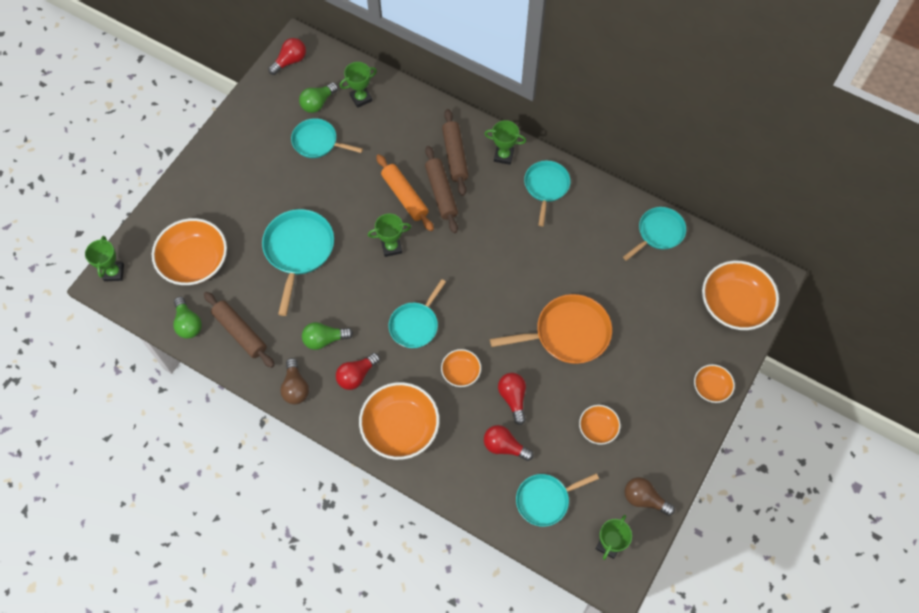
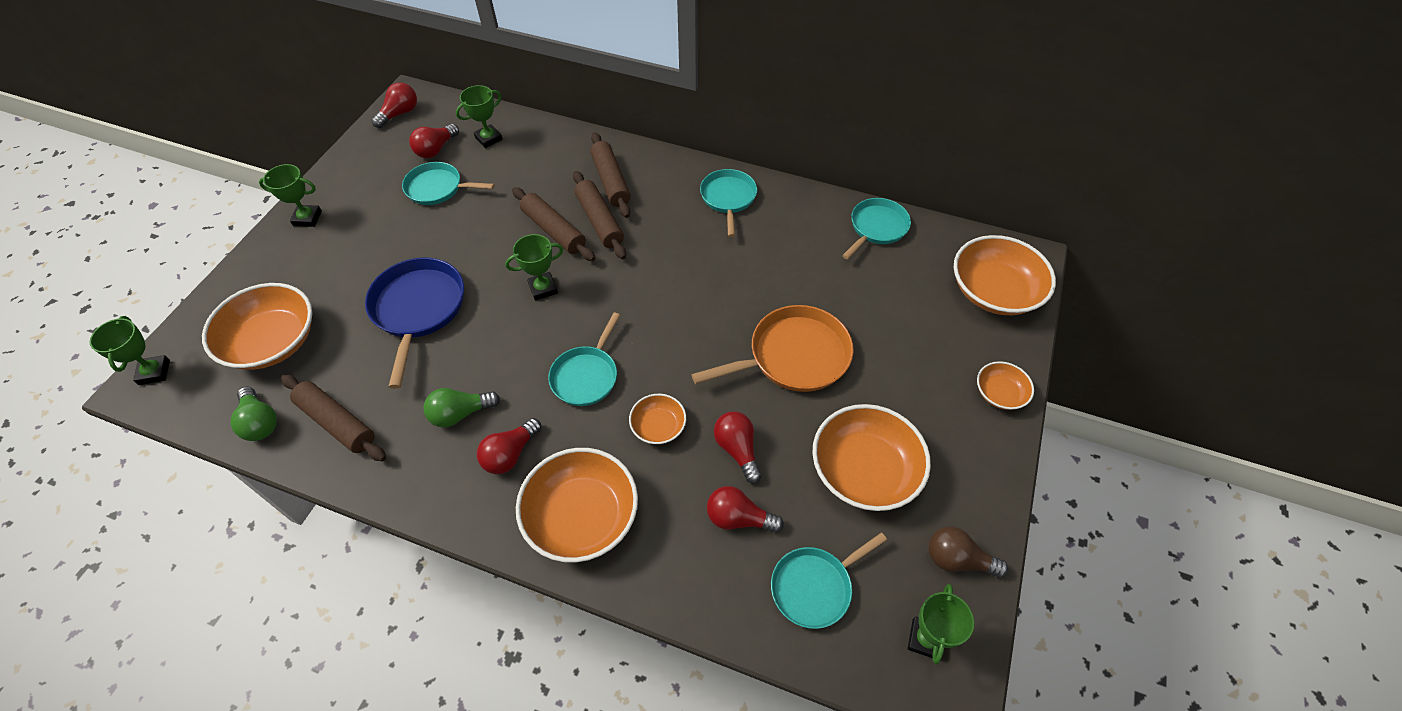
camera: 10 degrees left, 10 degrees down
(295, 387) = (421, 485): brown light bulb -> none
(298, 250) = (418, 309): turquoise pan -> blue pan
(318, 103) = (436, 149): green light bulb -> red light bulb
(405, 196) = (554, 230): orange rolling pin -> brown rolling pin
(503, 156) = (670, 174): green trophy -> green trophy (307, 218)
(598, 428) = (864, 470): orange bowl -> orange bowl, size x1.93

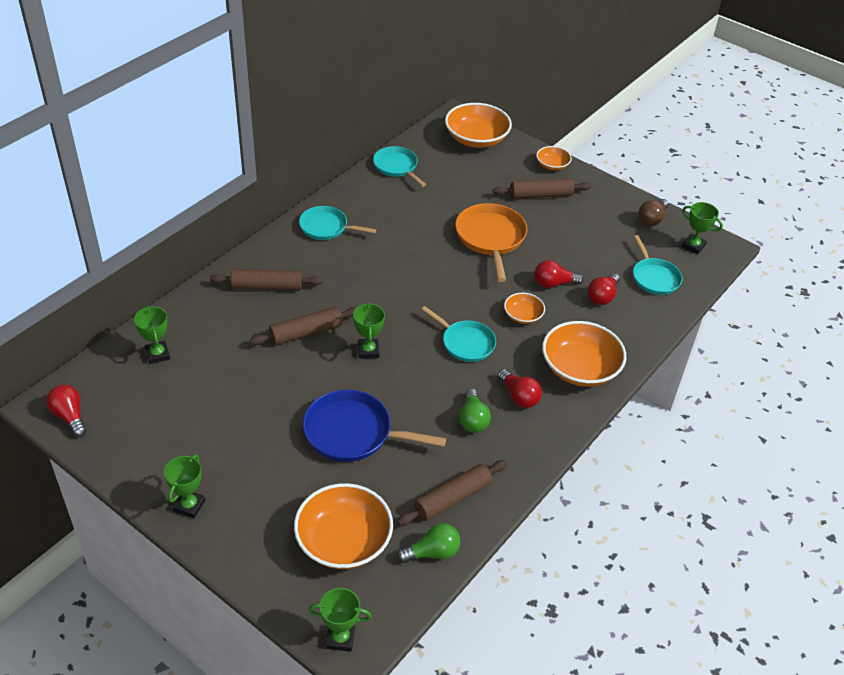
camera: 75 degrees left, 10 degrees down
(436, 149) = (148, 395): red light bulb -> none
(438, 188) = (205, 400): turquoise pan -> none
(600, 221) = (310, 303): brown rolling pin -> brown rolling pin (540, 195)
(864, 470) = (586, 235): orange bowl -> none

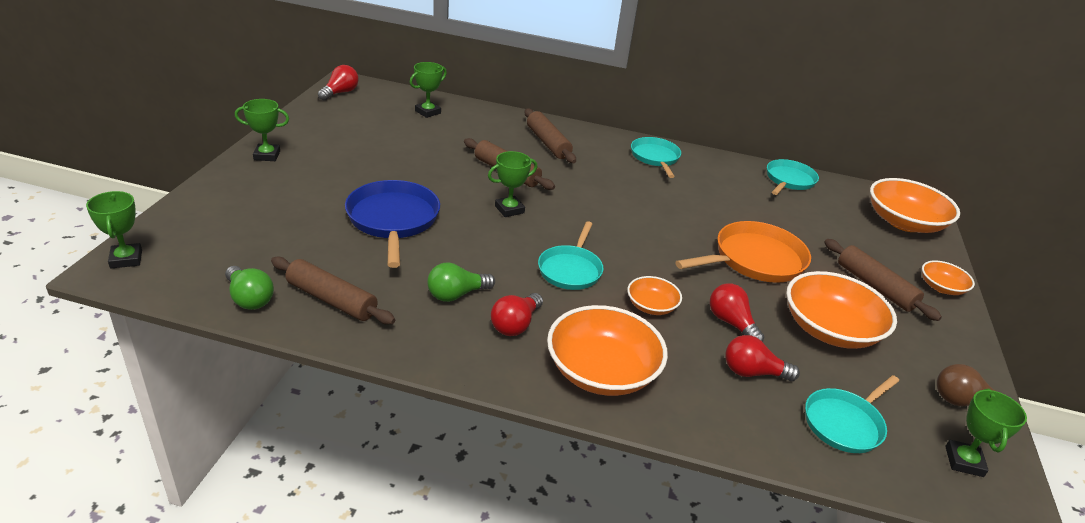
camera: 65 degrees right, 10 degrees down
(343, 540) = (250, 239): orange bowl -> orange bowl (830, 329)

